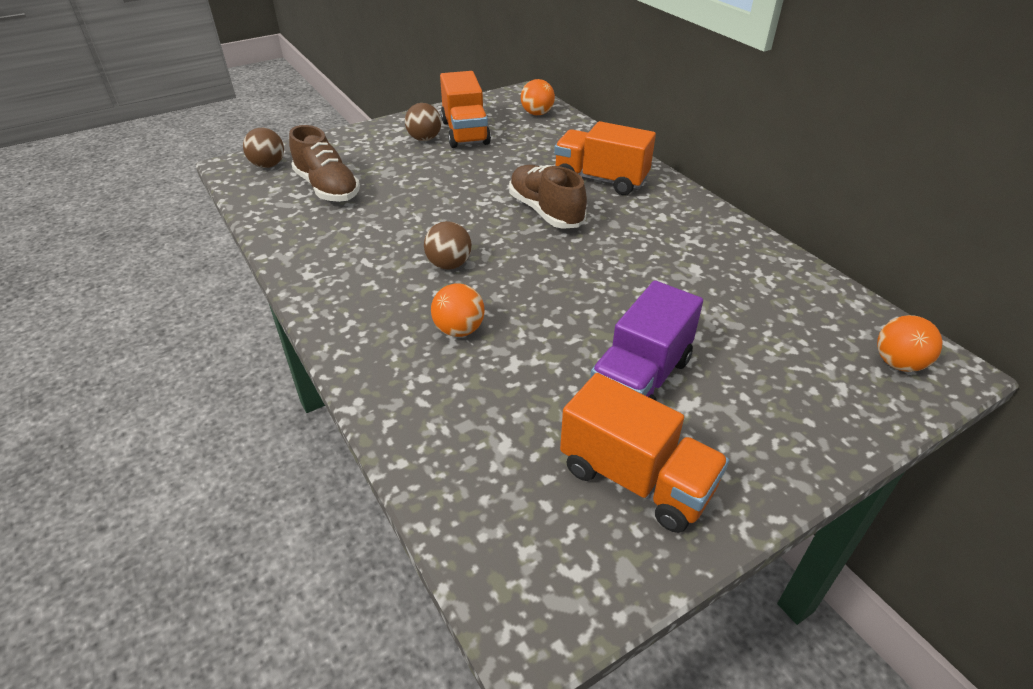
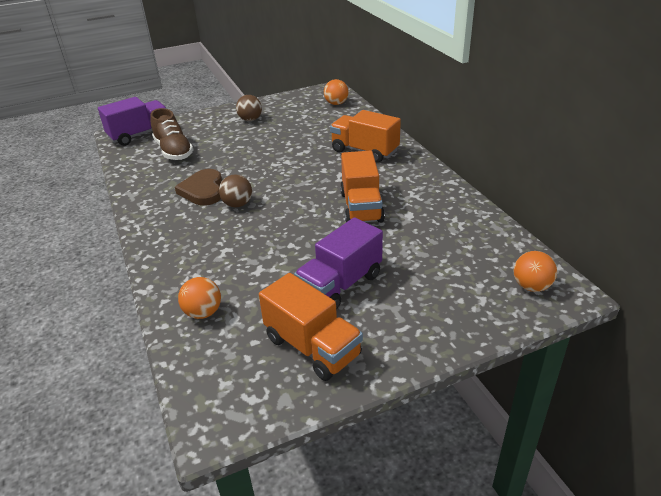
camera: 10 degrees right, 5 degrees down
(268, 165) = (140, 135): brown ball -> purple truck
(391, 246) = (203, 190): none -> brown heart
(459, 330) = (229, 247): orange ball -> orange ball (203, 312)
(465, 133) = (280, 116): orange truck -> orange truck (361, 207)
(545, 211) = (317, 172): brown shoe -> none

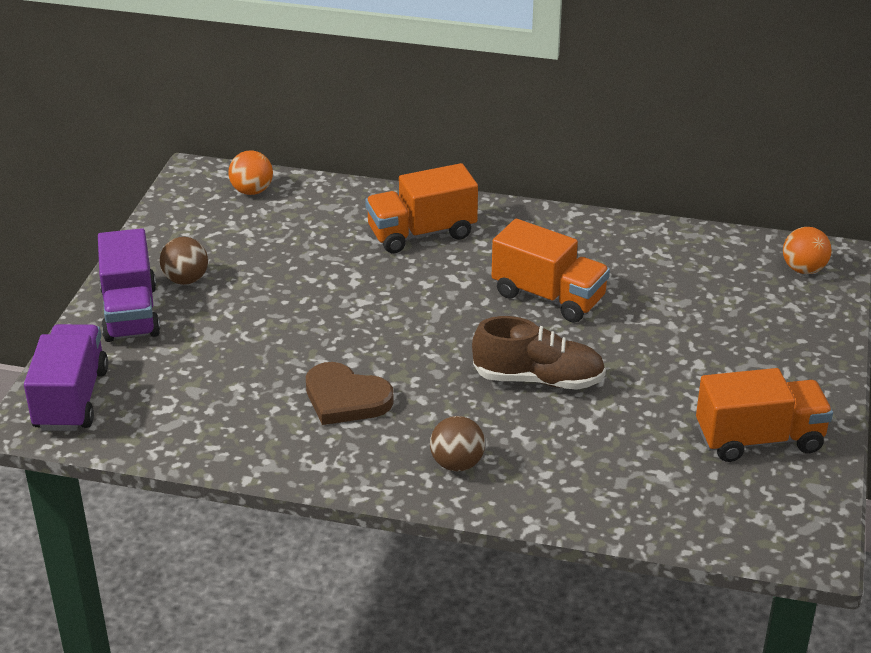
camera: 55 degrees left, 0 degrees up
(174, 151) = (184, 384): brown shoe -> brown shoe (538, 379)
(203, 312) = (626, 493): orange ball -> none
(237, 204) = (422, 383): brown ball -> brown ball (457, 464)
(340, 285) = (679, 378): purple truck -> purple truck (131, 313)

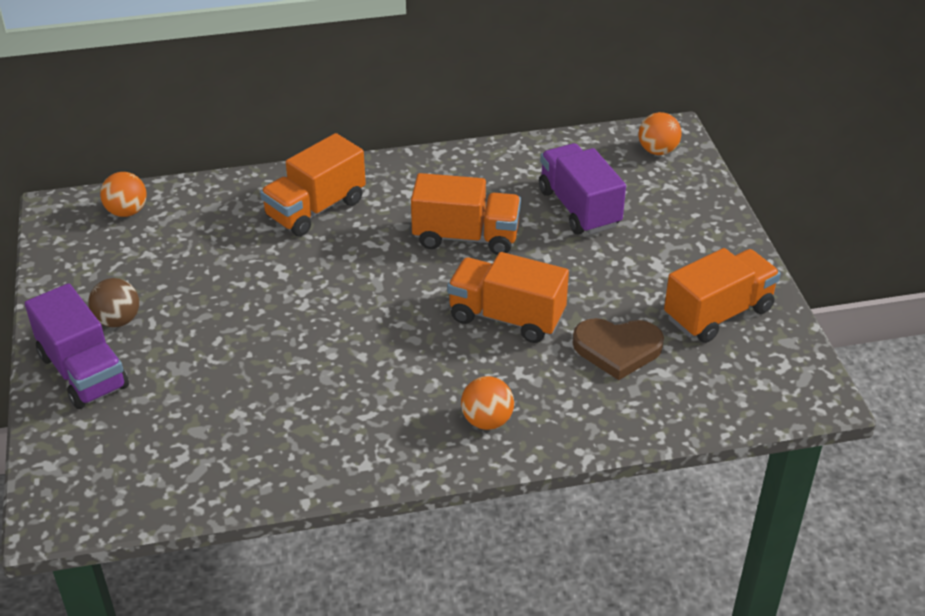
camera: 25 degrees left, 5 degrees up
(71, 399) = (78, 480): purple truck -> purple truck (579, 208)
(345, 398) = (347, 391): brown heart -> brown heart (617, 349)
(457, 464) = (487, 421): brown ball -> orange ball
(538, 379) = (506, 317): brown shoe -> orange truck

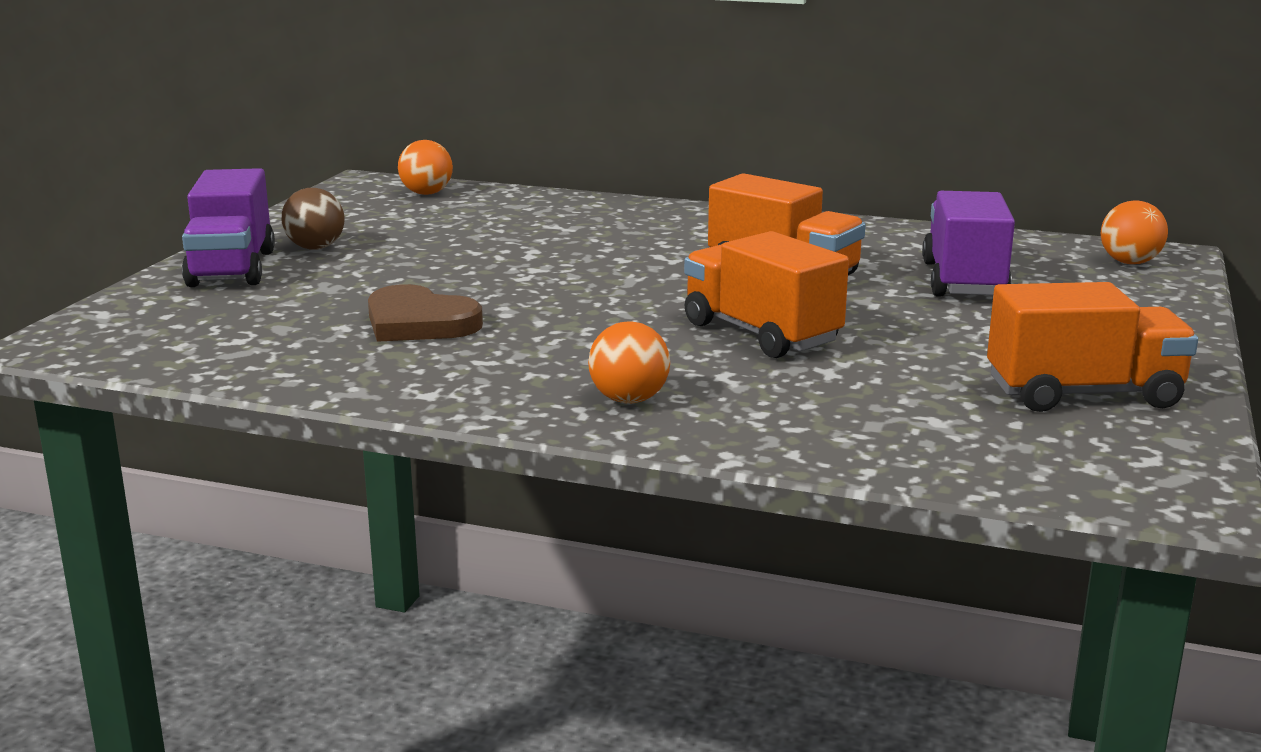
camera: 30 degrees right, 20 degrees down
(316, 209) = (626, 225): orange truck -> none
(617, 349) = (888, 388): brown heart -> brown heart (419, 322)

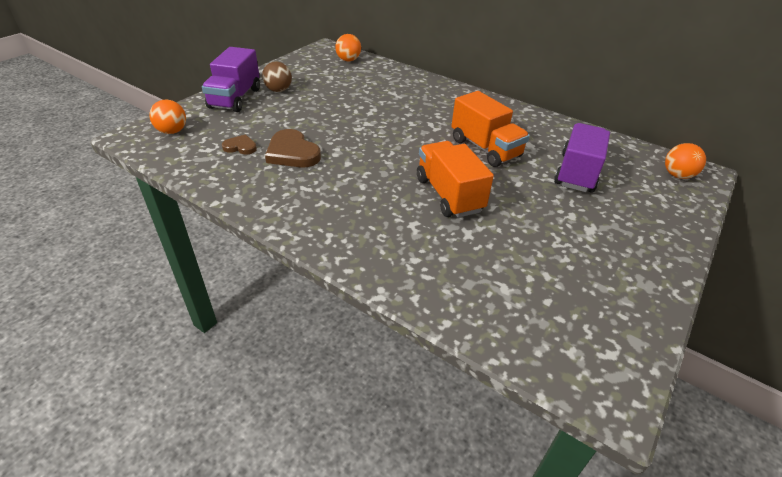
camera: 15 degrees right, 20 degrees up
(304, 328) = (240, 147): none -> brown heart
(629, 400) = (356, 233): orange ball -> orange ball (172, 131)
(1083, 394) = (598, 284): orange truck -> none

